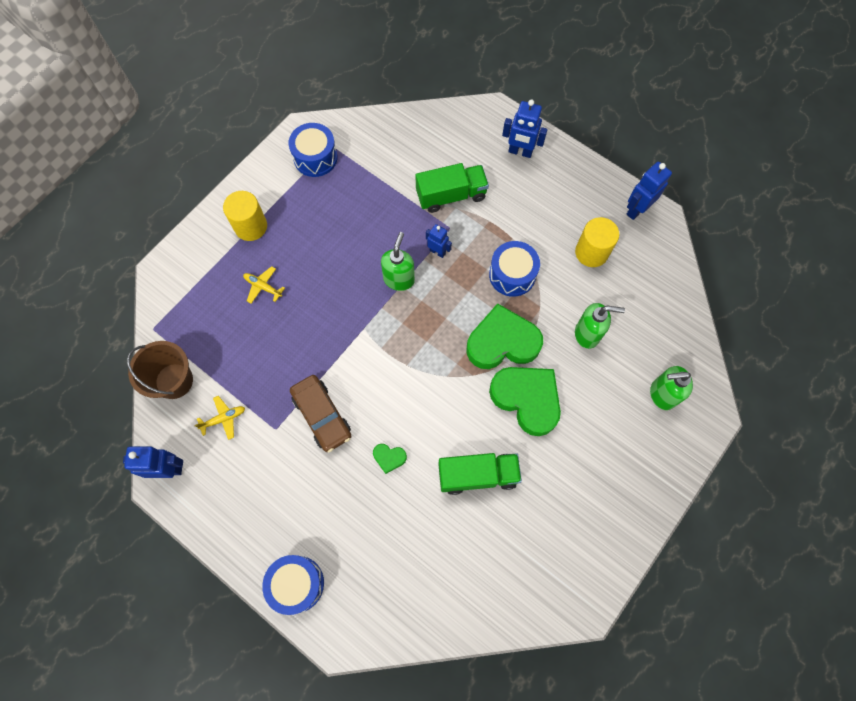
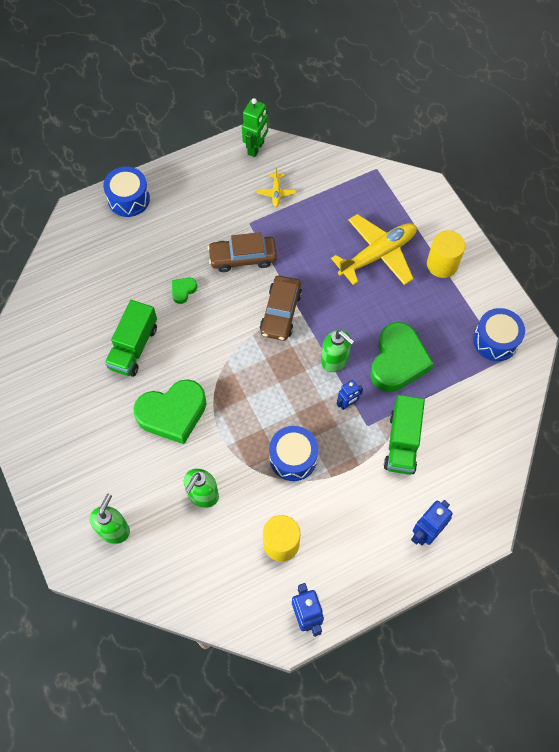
camera: 115 degrees right, 5 degrees down
(168, 469) = (256, 148): blue robot -> green robot
(174, 381) = (324, 170): brown bucket -> none
(263, 287) = (378, 254): yellow plane -> yellow plane, size x2.27
(370, 349) = (280, 312): none -> brown car
(502, 342) = (233, 418): green heart -> green heart (398, 361)

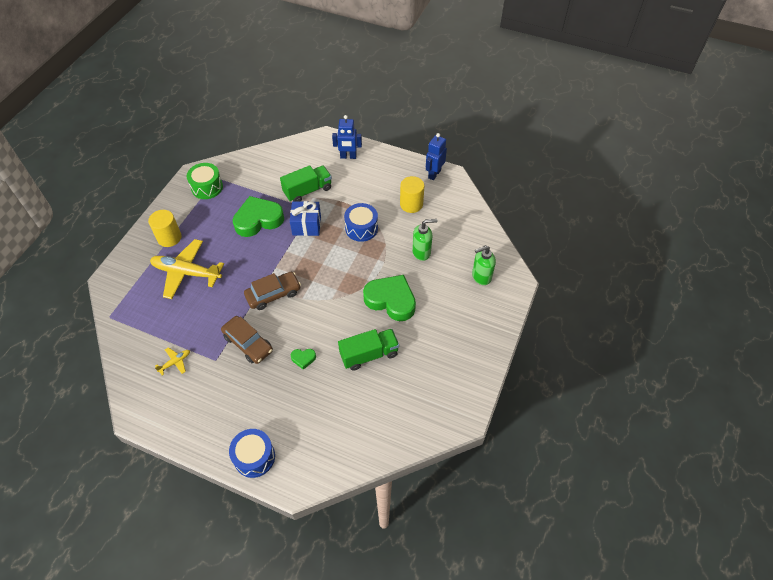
camera: 130 degrees left, 10 degrees down
(256, 148) = (139, 405): green robot -> none
(335, 360) = (283, 247): green soap dispenser -> none
(347, 404) = (306, 225): blue robot -> blue gift
(495, 340) = (207, 187): blue drum -> green drum

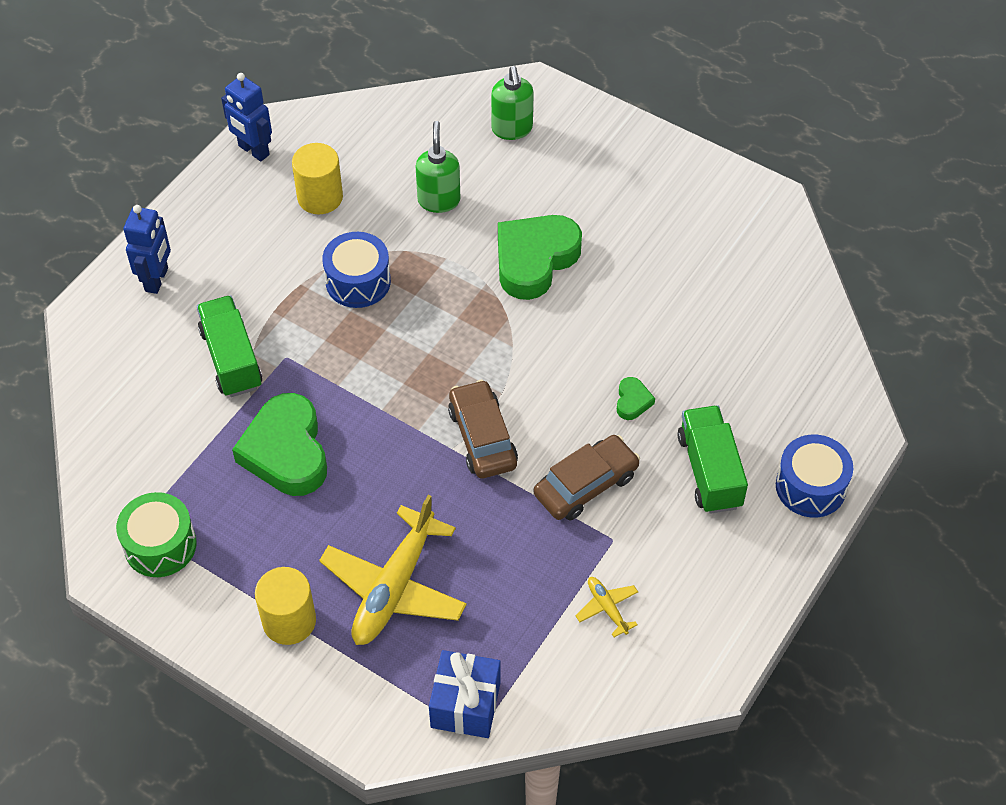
camera: 80 degrees left, 0 degrees up
(306, 225) = (325, 369): blue gift -> blue gift (465, 704)
(369, 354) = (640, 306): green truck -> green truck (709, 471)

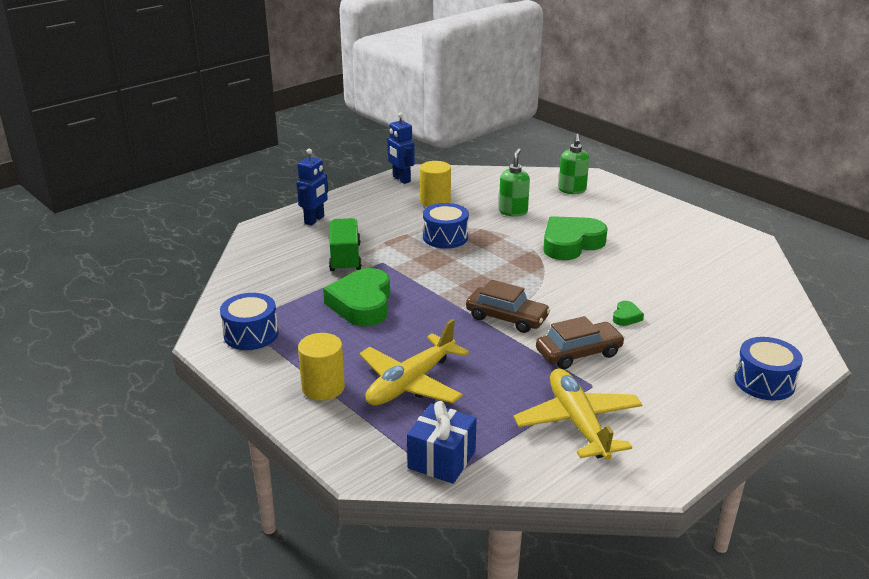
camera: 15 degrees right, 25 degrees down
(160, 545) = (251, 334): green drum -> blue drum
(482, 437) = (506, 318): brown car -> brown car turned 120 degrees clockwise
(607, 608) = (577, 423): yellow plane -> yellow plane, size x2.27
(709, 471) = (680, 361): green truck -> none

